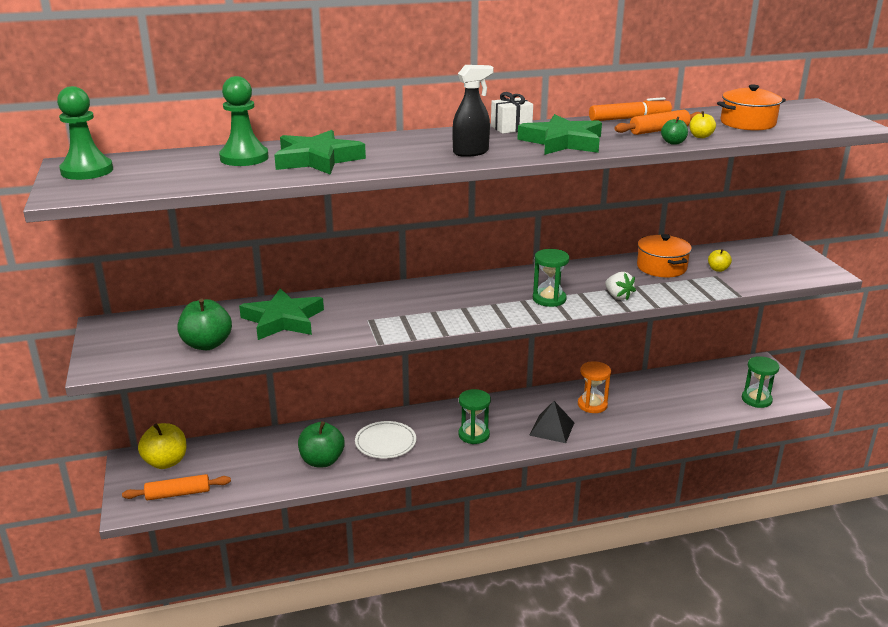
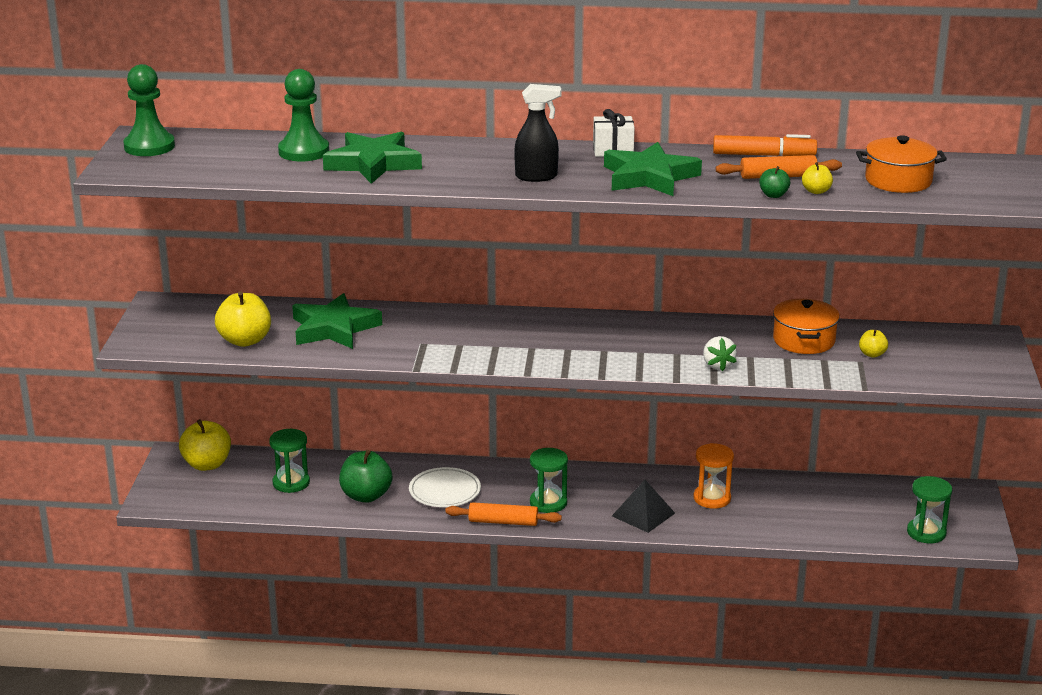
camera: 20 degrees right, 0 degrees up
(178, 494) = (205, 497): orange rolling pin -> orange rolling pin (503, 522)
(207, 344) = (245, 341): green apple -> yellow apple
(549, 299) = (635, 355): green hourglass -> green hourglass (291, 483)

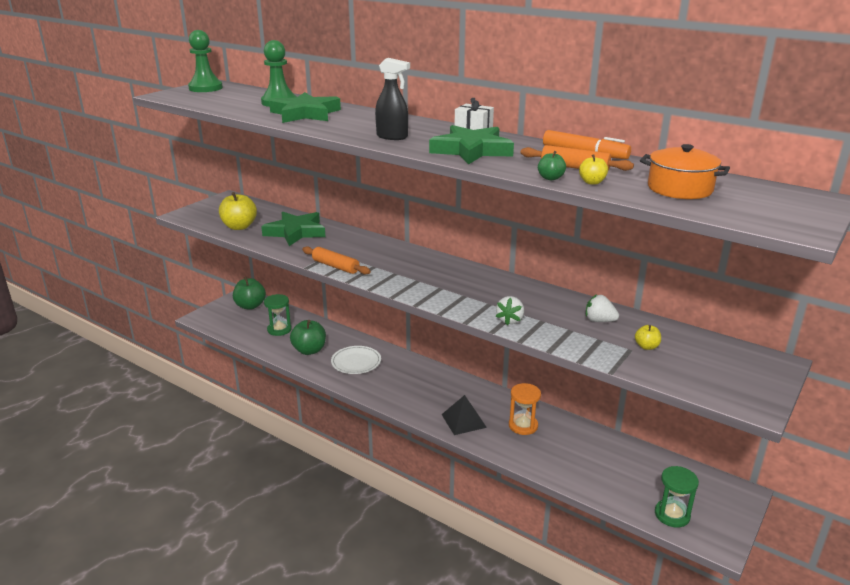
camera: 30 degrees right, 0 degrees up
(207, 464) = (250, 306): yellow apple -> green apple
(503, 522) = (369, 394): orange rolling pin -> orange rolling pin (335, 266)
(548, 503) = (410, 391): green hourglass -> none
(804, 340) = (599, 320): orange pot -> white strawberry

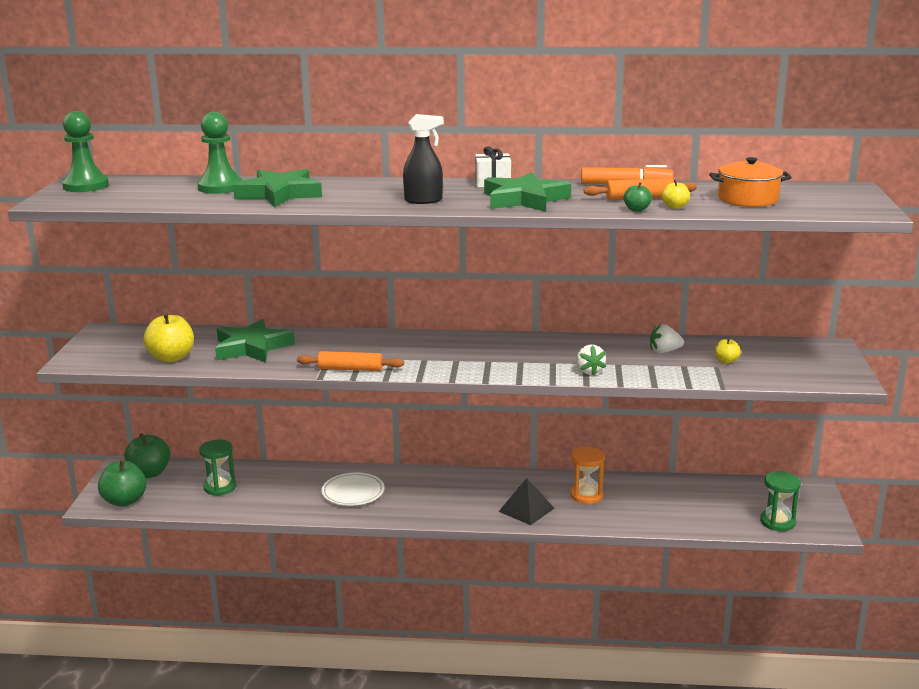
camera: 30 degrees left, 5 degrees down
(309, 350) = (284, 497): green apple -> green apple (124, 501)

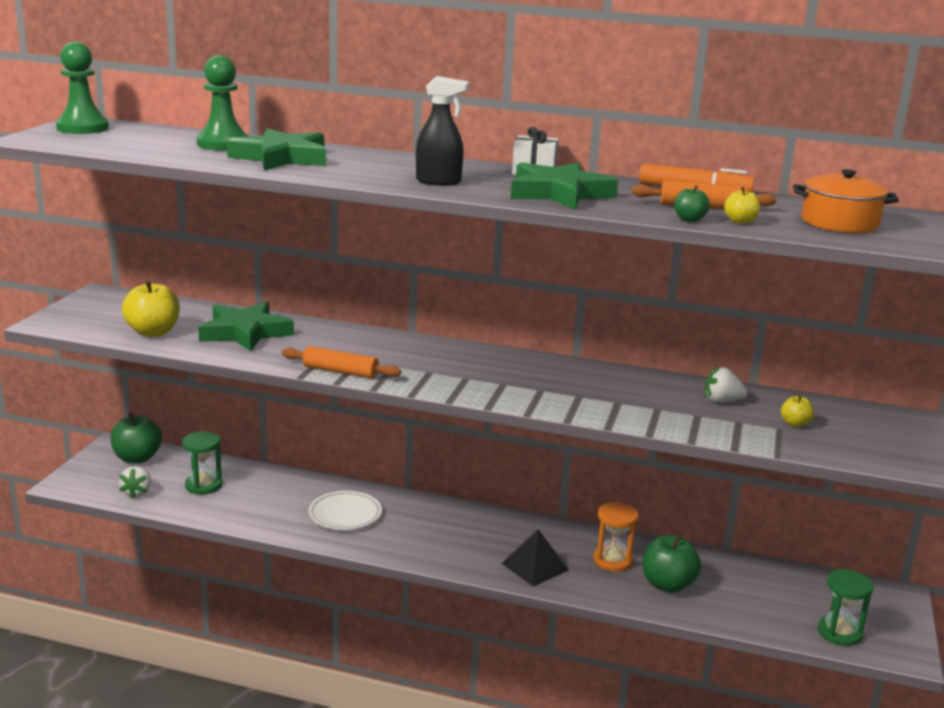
camera: 10 degrees right, 0 degrees up
(124, 501) = (97, 485): green apple -> green apple (667, 584)
(589, 371) = (618, 412): white strawberry -> white strawberry (137, 492)

